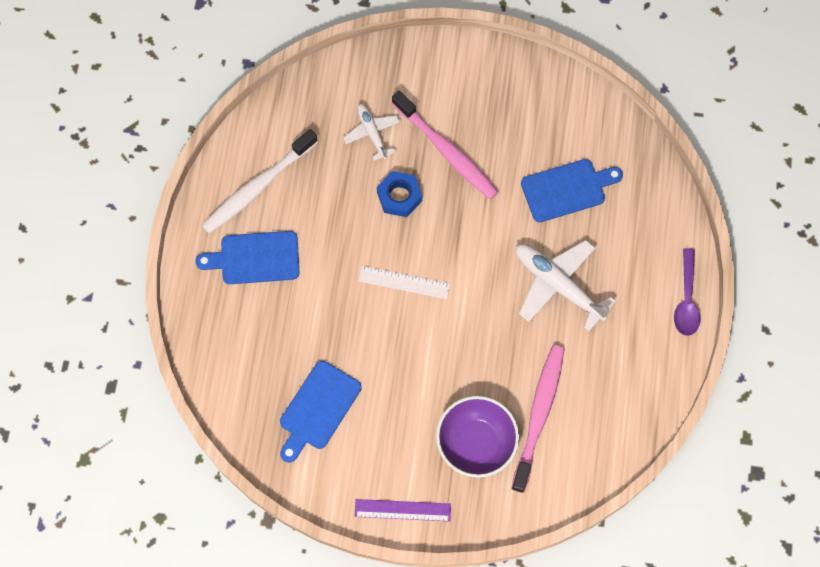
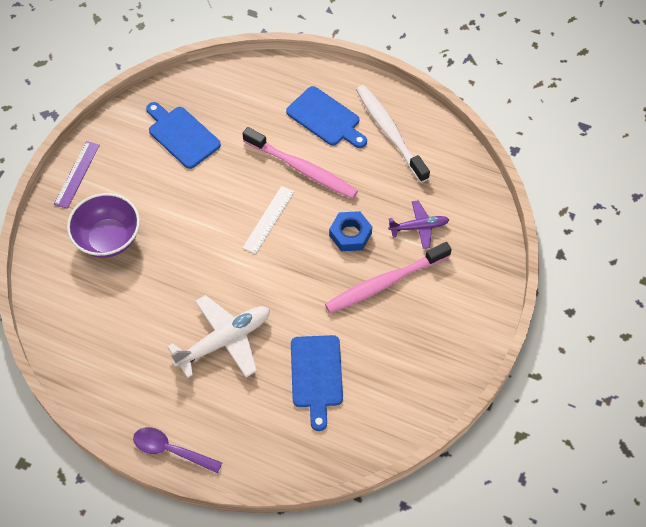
camera: 105 degrees right, 10 degrees down
(255, 258) = (325, 118): blue cutting board -> blue cutting board turned 120 degrees clockwise
(372, 133) = (418, 227): white plane -> purple plane
(538, 415) = (112, 292): pink toothbrush -> pink toothbrush (302, 169)

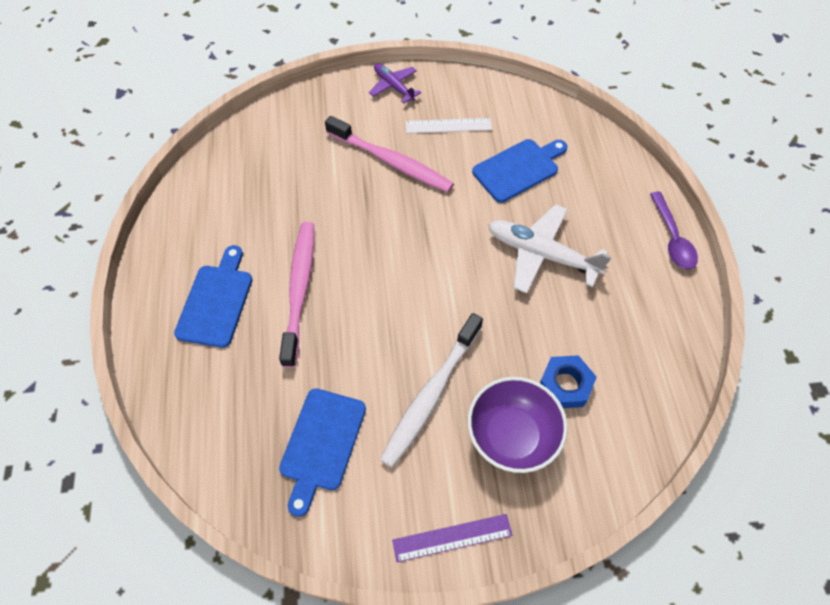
camera: 120 degrees left, 0 degrees up
(268, 219) = (383, 288): white ruler -> white ruler (448, 126)
(350, 234) = (356, 210): blue nut -> blue nut (565, 385)
(390, 132) = (206, 233): white toothbrush -> white toothbrush (431, 395)
(418, 227) = (313, 162): purple plane -> purple plane (394, 86)

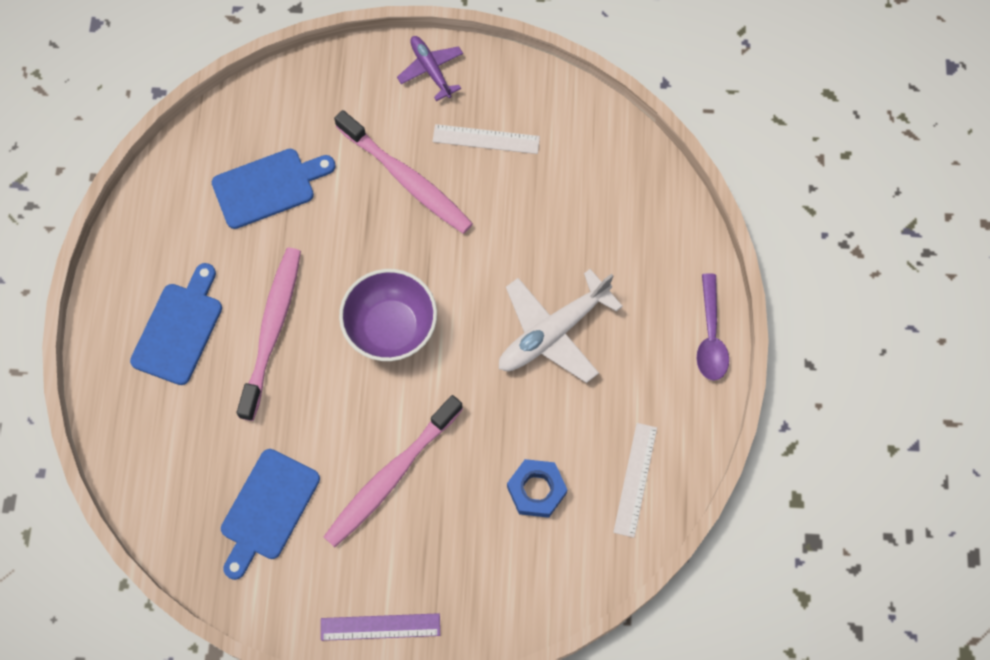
camera: 10 degrees right, 10 degrees up
(431, 395) = (391, 476): white toothbrush -> pink toothbrush
(512, 436) = (465, 535): purple bowl -> purple bowl (391, 327)
(518, 169) = (556, 214): blue cutting board -> blue cutting board (268, 187)
(542, 254) = (553, 332): white plane -> white plane turned 75 degrees counterclockwise
(649, 361) = (635, 479): none -> white ruler

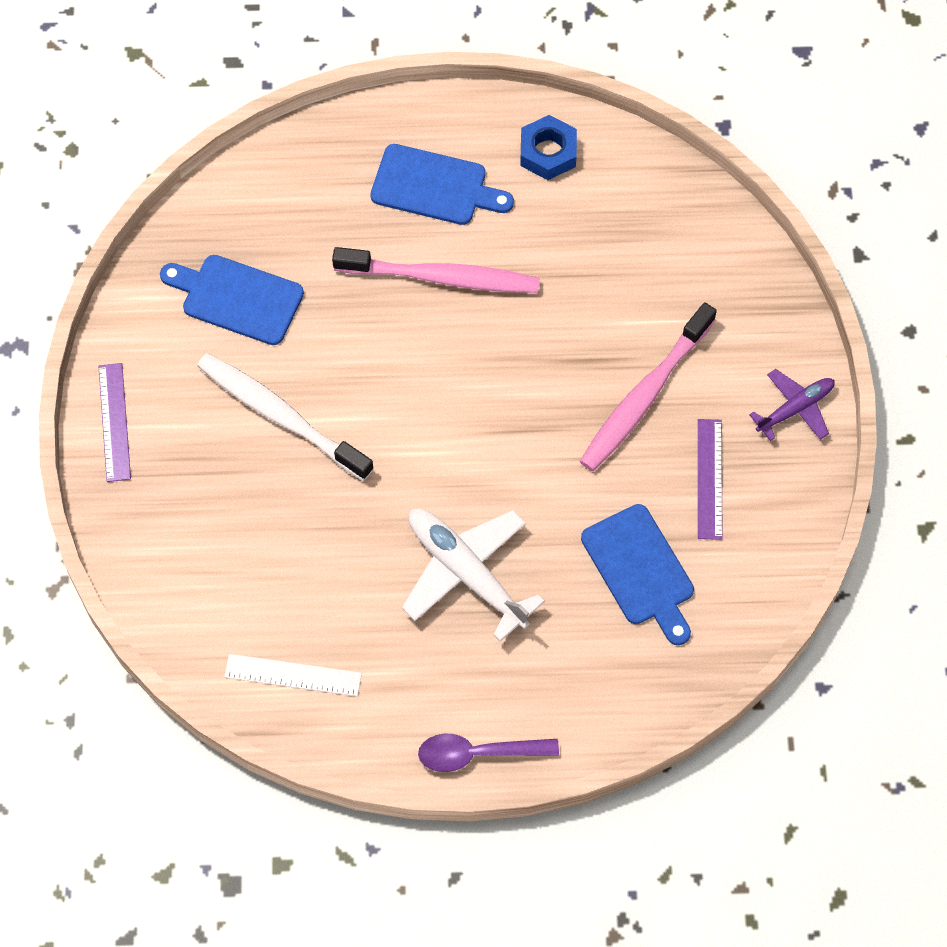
camera: 85 degrees right, 5 degrees down
(268, 187) = (616, 252): blue cutting board -> blue cutting board (640, 570)
(391, 327) = (456, 398): purple bowl -> none
(391, 476) = (281, 416): pink toothbrush -> white toothbrush
(486, 139) = (710, 479): white ruler -> purple ruler
(536, 490) = (274, 568): blue nut -> blue nut (548, 152)

